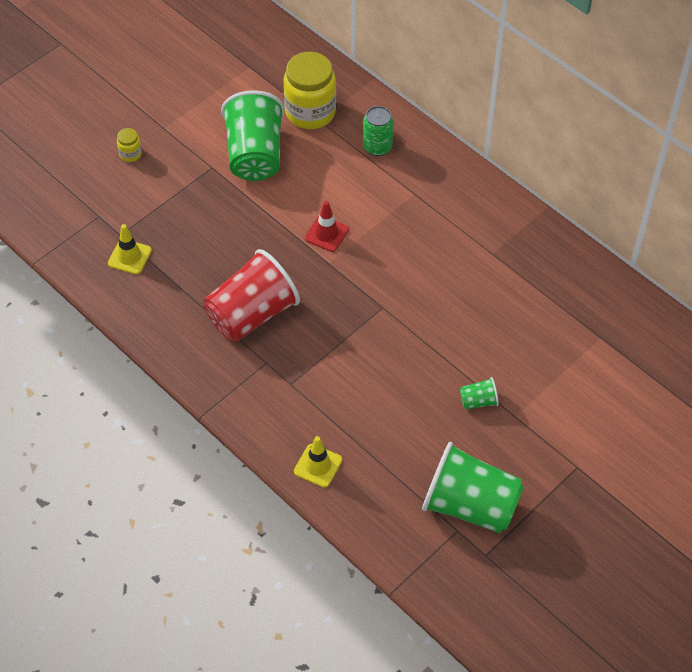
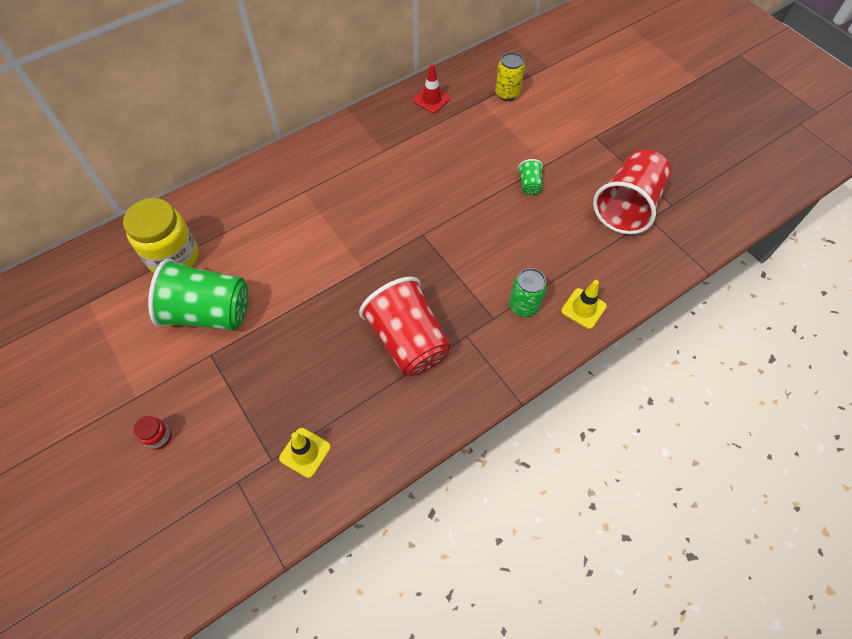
camera: 80 degrees left, 5 degrees up
(130, 154) = (159, 437): yellow jar -> red jar
(326, 234) = (328, 265): red traffic cone -> red traffic cone (431, 99)
(377, 147) = (239, 210): green can -> green can (524, 306)
(470, 505) = (627, 207): green cup -> red cup
(623, 364) = (507, 93): none -> yellow can

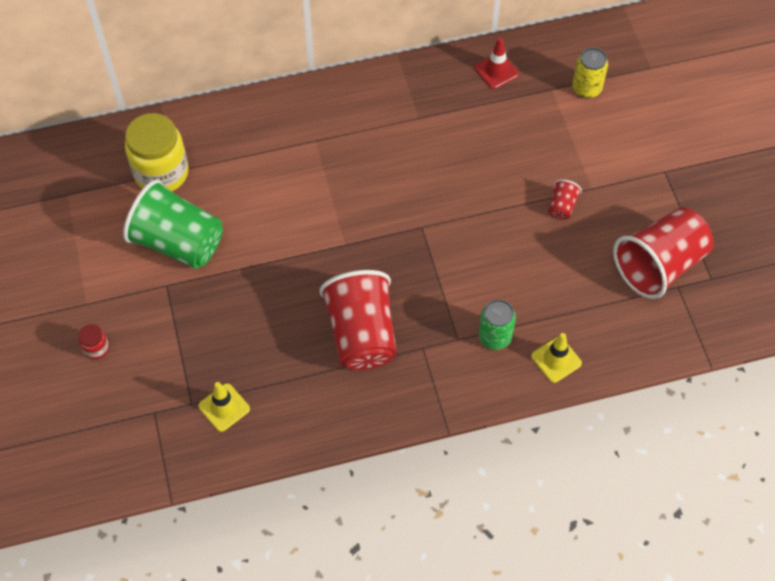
camera: 20 degrees right, 0 degrees up
(529, 184) = (562, 206): green cup -> red cup

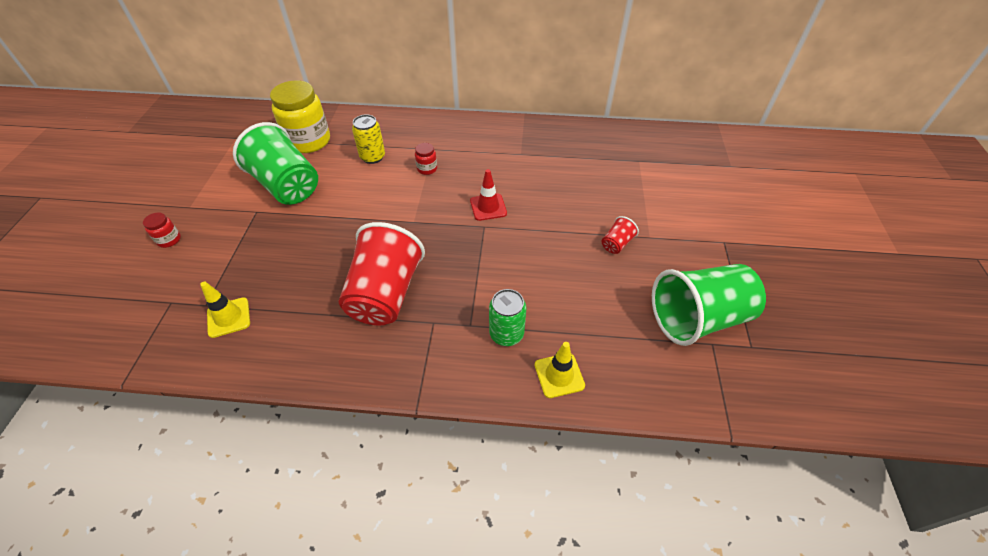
camera: 20 degrees right, 10 degrees down
(323, 171) = (427, 169): none -> red jar
(496, 71) = (597, 139): red traffic cone -> red traffic cone (488, 207)
(586, 88) = (669, 167): yellow can -> yellow can (372, 157)
(659, 265) = (697, 318): red cup -> green cup

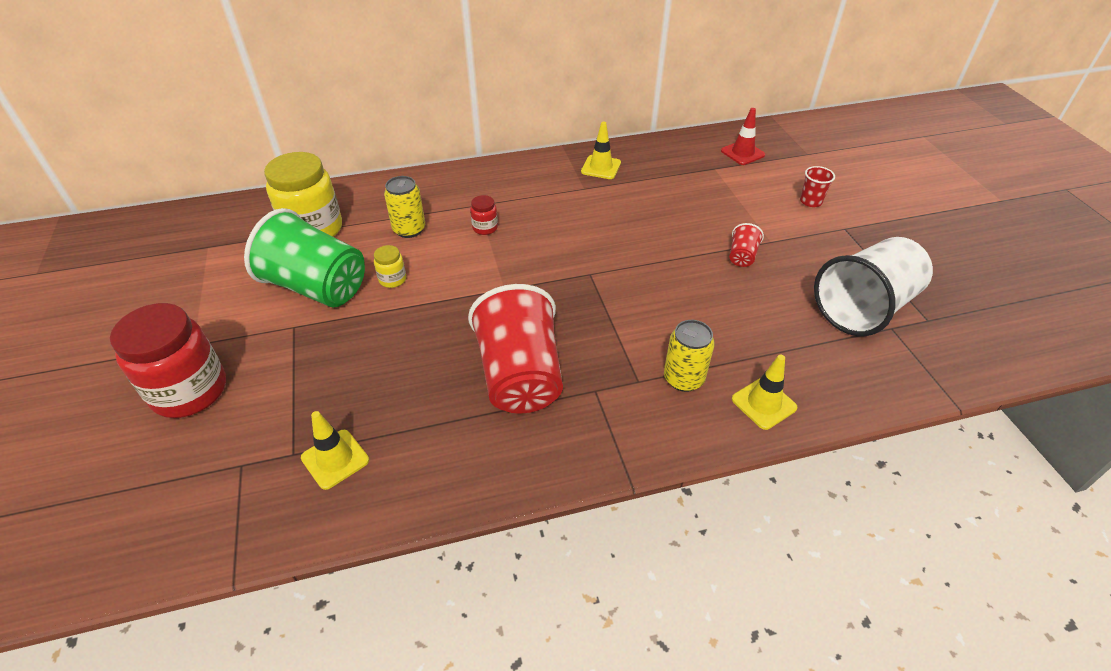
camera: 20 degrees left, 5 degrees down
(169, 240) = (189, 391): red jar -> red jar, size x2.28
(340, 193) = (392, 279): none -> yellow jar
(488, 207) = (582, 252): red traffic cone -> red traffic cone (742, 153)
(506, 334) = (683, 379): green can -> yellow can
(544, 139) = (601, 167): none -> yellow traffic cone
(697, 318) = (863, 308): green cup -> white cup
(707, 210) = (810, 201): none -> red cup

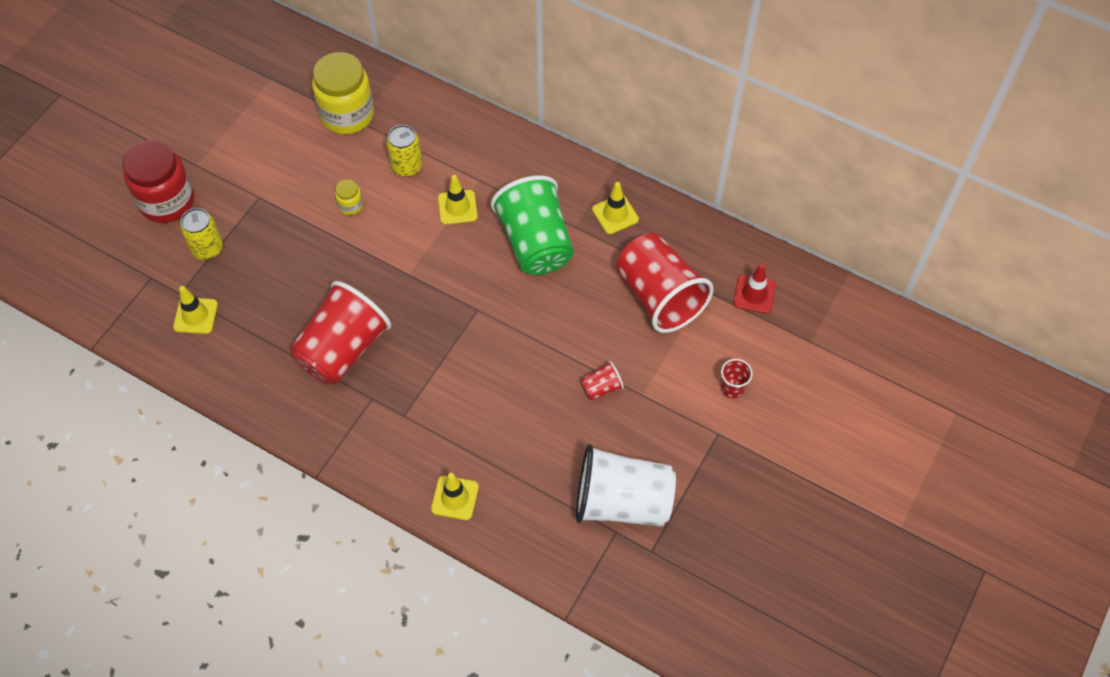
camera: 45 degrees right, 15 degrees up
(317, 287) = (301, 174): green cup -> green cup (535, 243)
(485, 228) = (457, 207): red jar -> yellow traffic cone
(683, 379) = (431, 439): yellow can -> yellow can (207, 248)
(694, 188) = (659, 296): none -> red cup

